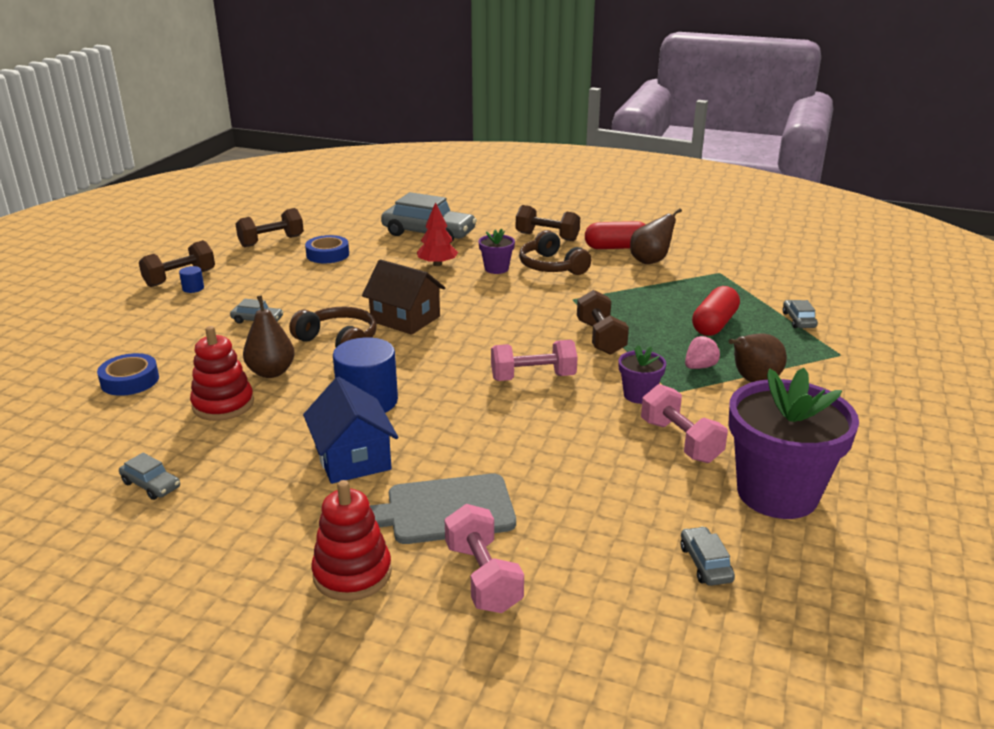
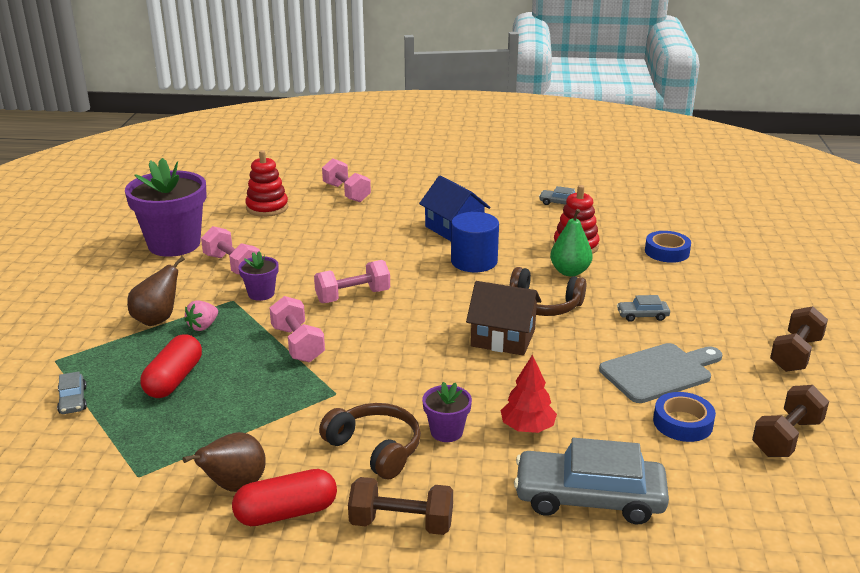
camera: 165 degrees right, 0 degrees up
(193, 288) = (760, 343): blue cylinder -> none
(271, 372) = (570, 272): brown pear -> green pear
(352, 573) = (413, 187): red stacking toy -> red stacking toy (267, 208)
(443, 510) = (381, 213): grey cutting board -> grey cutting board (659, 372)
(600, 338) = (298, 344): brown dumbbell -> pink dumbbell
(705, 563) = (229, 210): grey car -> none

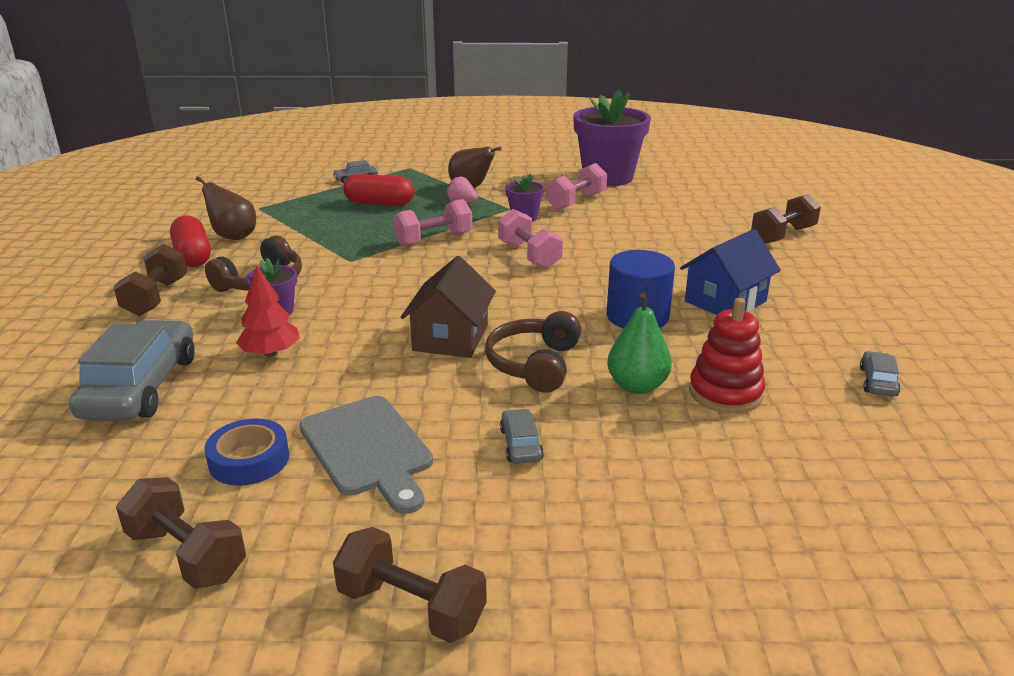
camera: 85 degrees right, 0 degrees up
(267, 208) = (712, 203): red stacking toy -> none
(346, 193) = (783, 235): pink dumbbell -> brown dumbbell
(667, 252) = (754, 486): blue tape -> none

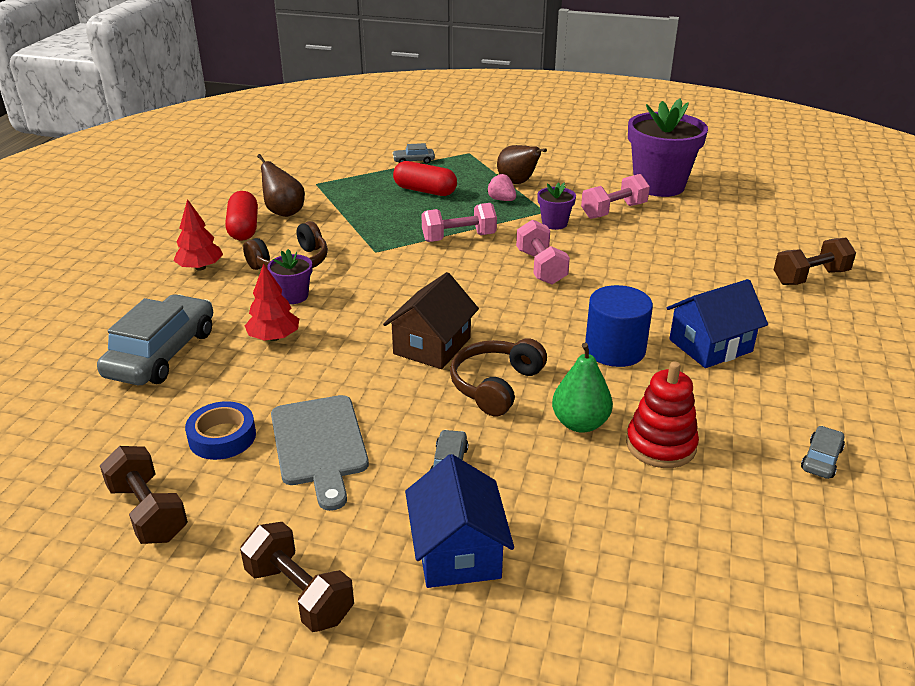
camera: 15 degrees right, 5 degrees up
(156, 297) = (200, 267): brown dumbbell -> red tree
(571, 528) = (457, 552): none -> blue house

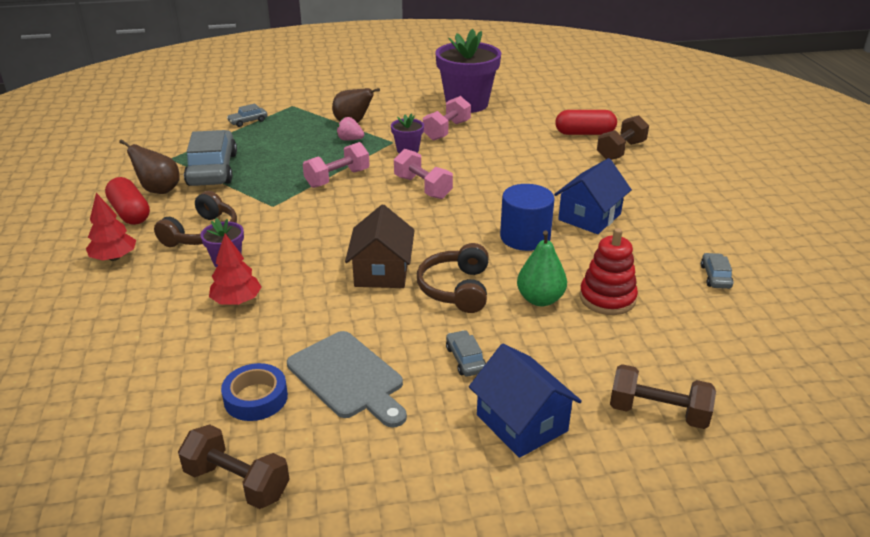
camera: 25 degrees left, 0 degrees up
(162, 353) = (138, 344): grey car -> grey car (213, 169)
(299, 594) = (423, 499): brown dumbbell -> brown dumbbell (658, 413)
(425, 191) = (278, 145): red capsule -> red capsule (584, 133)

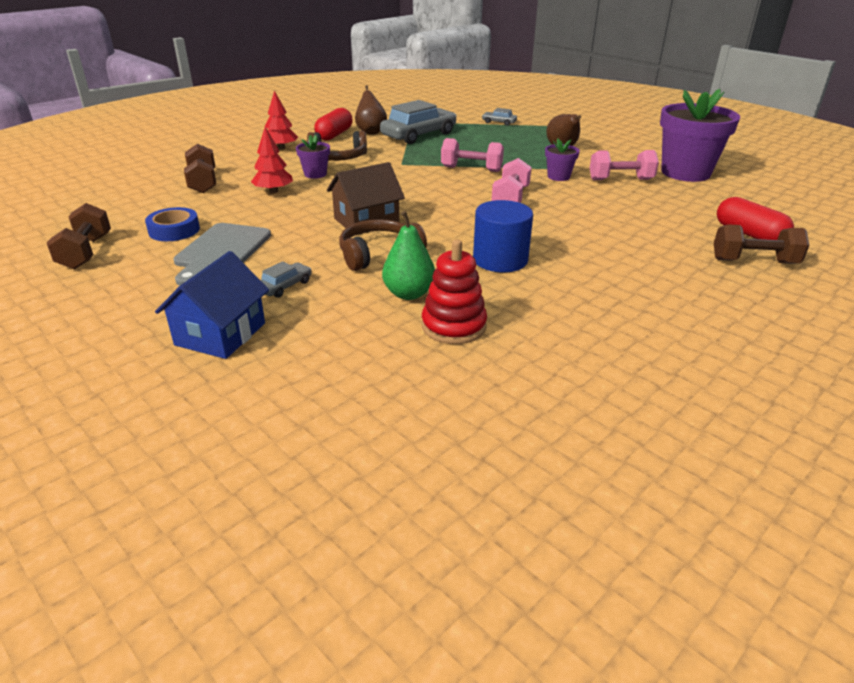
camera: 55 degrees right, 0 degrees up
(350, 139) = (535, 155): pink strawberry -> none
(589, 217) = (587, 280): blue house -> none
(658, 413) = (292, 402): brown dumbbell -> brown dumbbell (203, 182)
(715, 276) = (585, 382): grey car -> none

